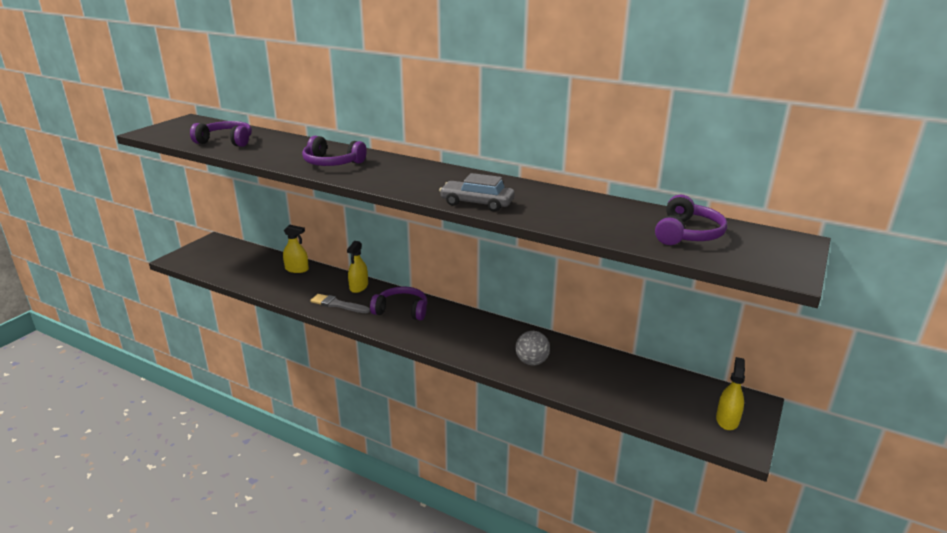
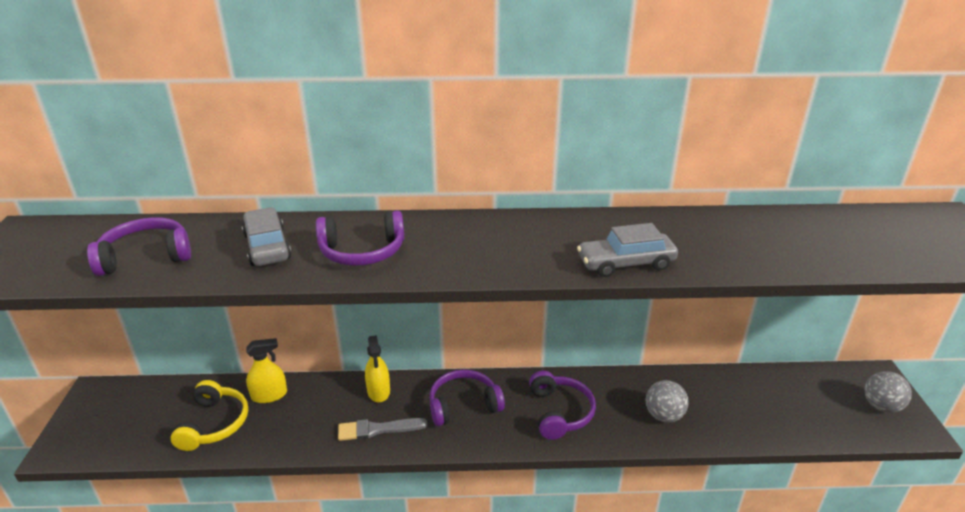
camera: 30 degrees left, 5 degrees up
(256, 273) = (214, 424): none -> yellow headphones
(287, 150) = (267, 246): none -> grey car
(687, 234) = (865, 237): purple headphones -> purple headphones (560, 412)
(727, 420) = (881, 406): yellow spray bottle -> grey ball

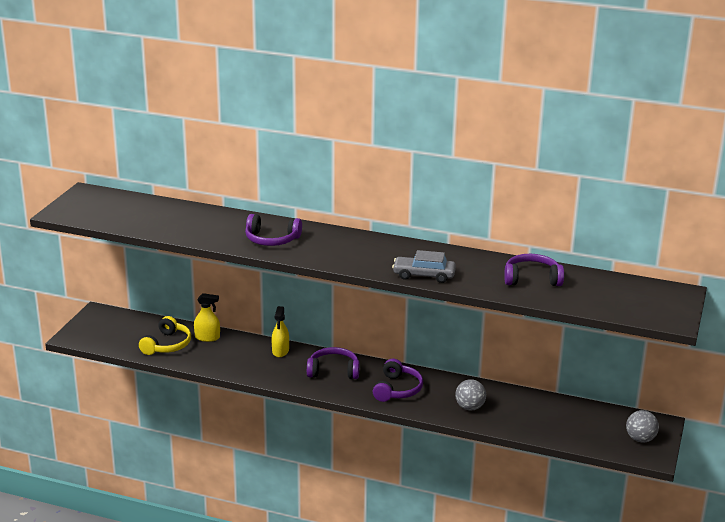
camera: 20 degrees right, 5 degrees down
(146, 256) = (149, 219): purple headphones -> purple headphones (532, 279)
(267, 246) = (218, 226): grey car -> none
(377, 429) = (269, 371): grey brush -> none

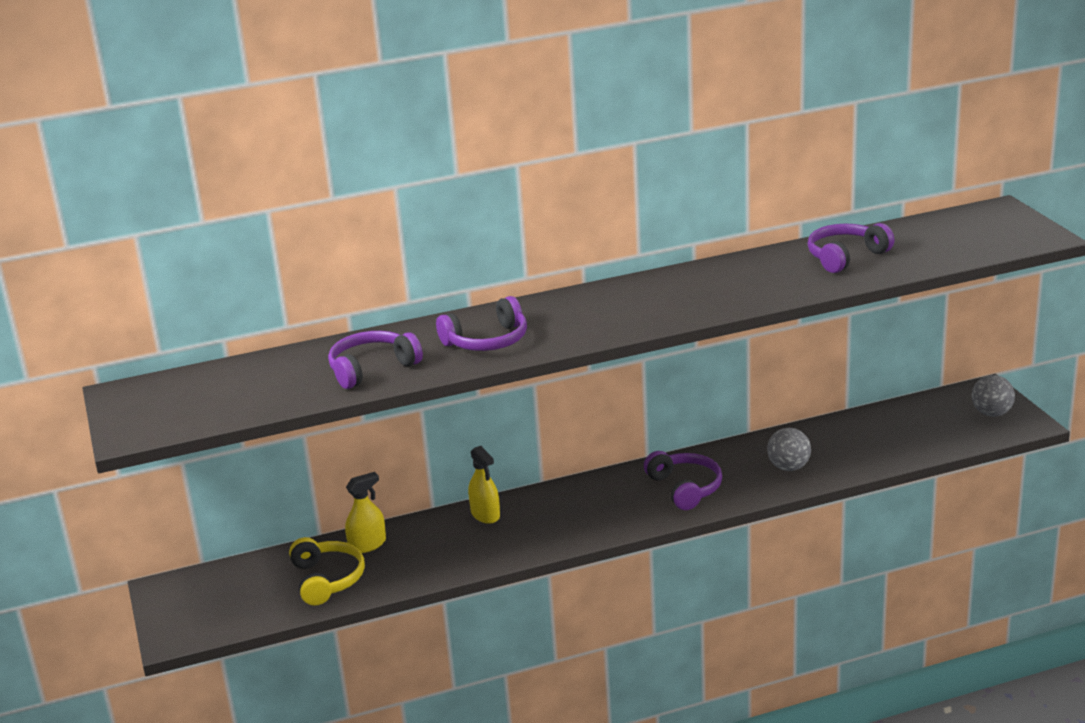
camera: 35 degrees left, 0 degrees up
(333, 371) = (583, 505): purple headphones -> purple headphones (372, 368)
(424, 275) = (733, 302): grey car -> none

